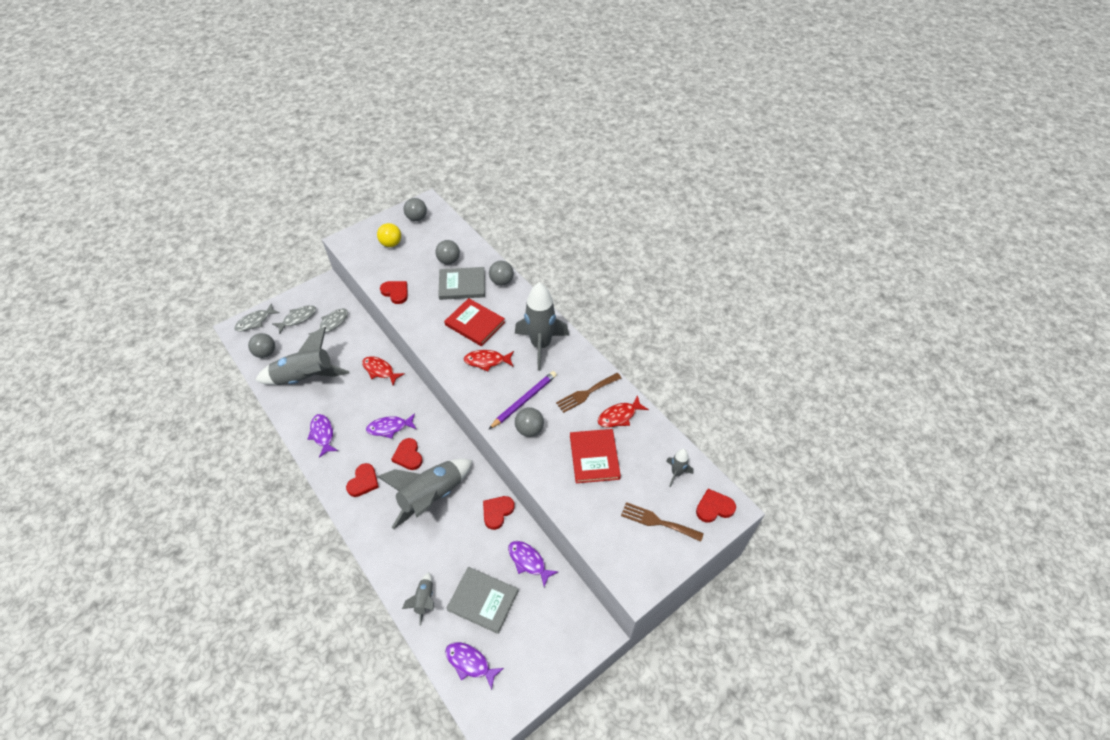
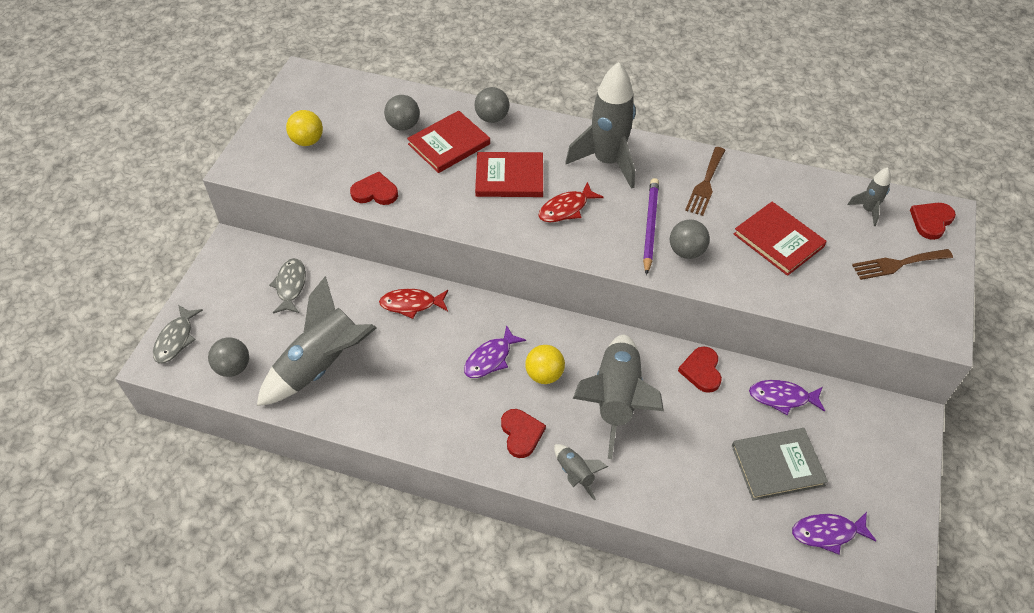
camera: 35 degrees left, 0 degrees up
(298, 318) = (235, 304): grey fish -> none
(322, 434) = (414, 414): purple fish -> none
(408, 455) = (544, 374): red heart -> yellow ball
(417, 218) = (309, 97): grey ball -> none
(424, 600) = (719, 507): grey rocket -> grey rocket (575, 474)
(462, 285) = (449, 144): grey book -> red book
(619, 416) = (760, 188): red fish -> none

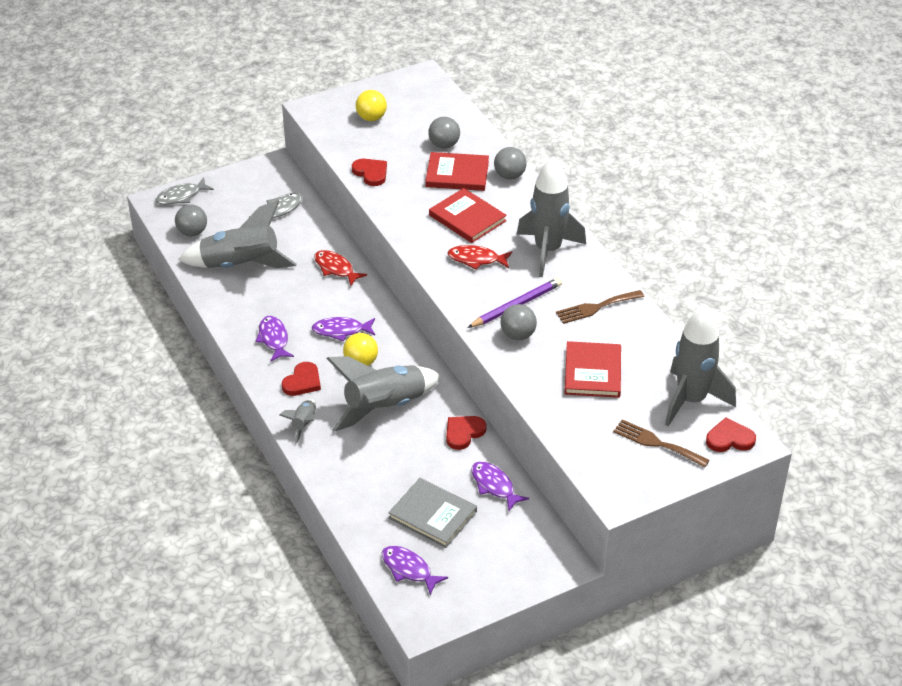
camera: 45 degrees right, 10 degrees down
(444, 413) = (274, 339): none -> purple fish
(868, 210) = (691, 400): grey rocket -> grey rocket, size x2.14

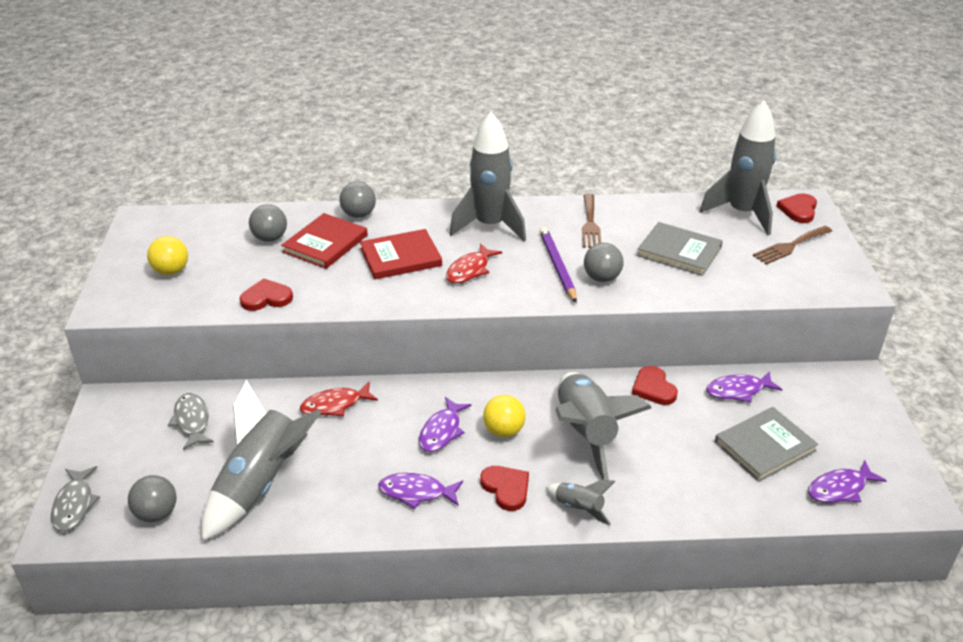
camera: 65 degrees left, 5 degrees down
(593, 372) = (679, 251): red book -> grey book

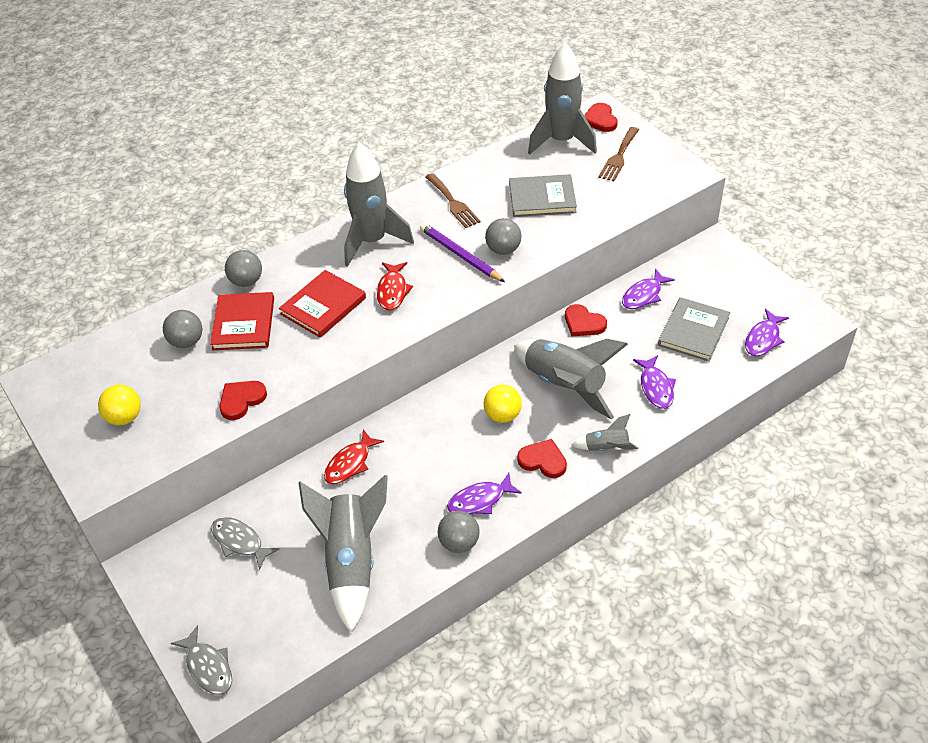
camera: 30 degrees left, 10 degrees up
(156, 513) = (288, 633): grey ball -> grey ball (459, 543)
(442, 431) = (456, 440): purple fish -> purple fish (655, 387)

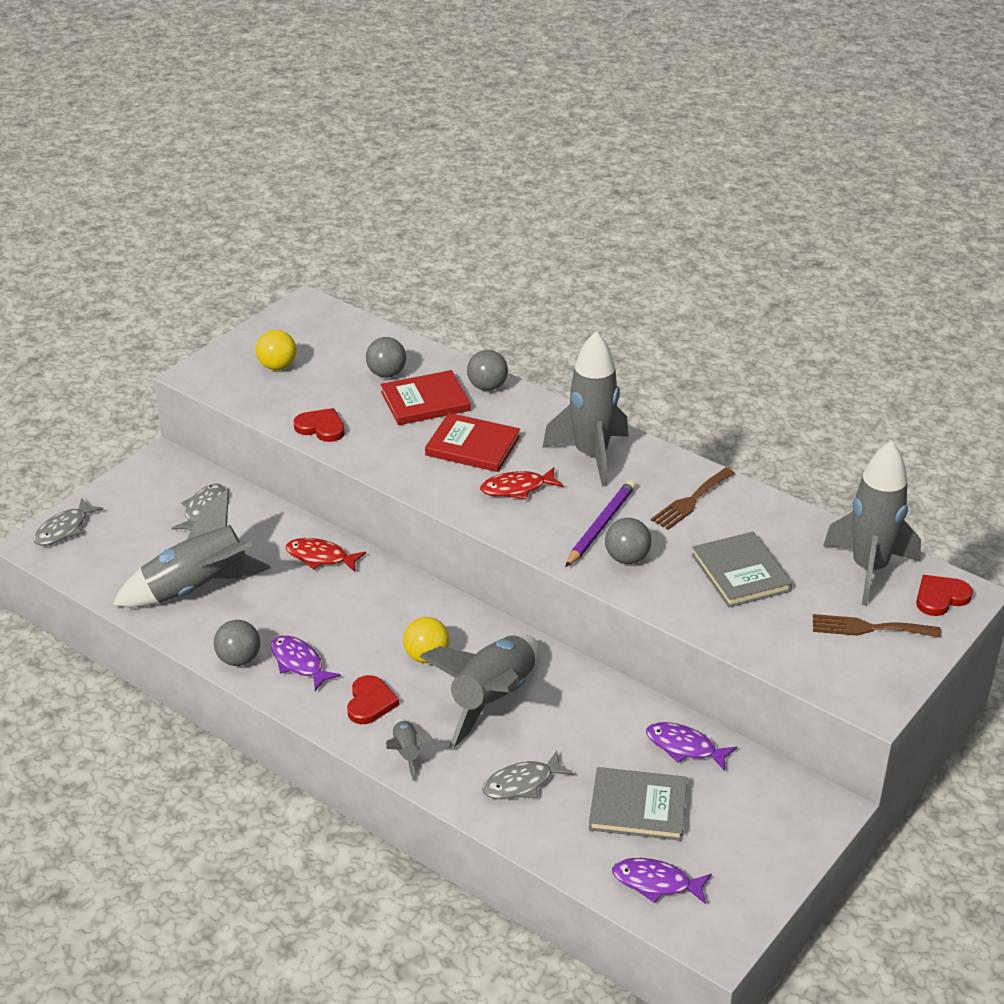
camera: 70 degrees right, 10 degrees down
(583, 323) = (606, 698): red heart -> none
(655, 387) = (522, 783): purple fish -> grey fish

